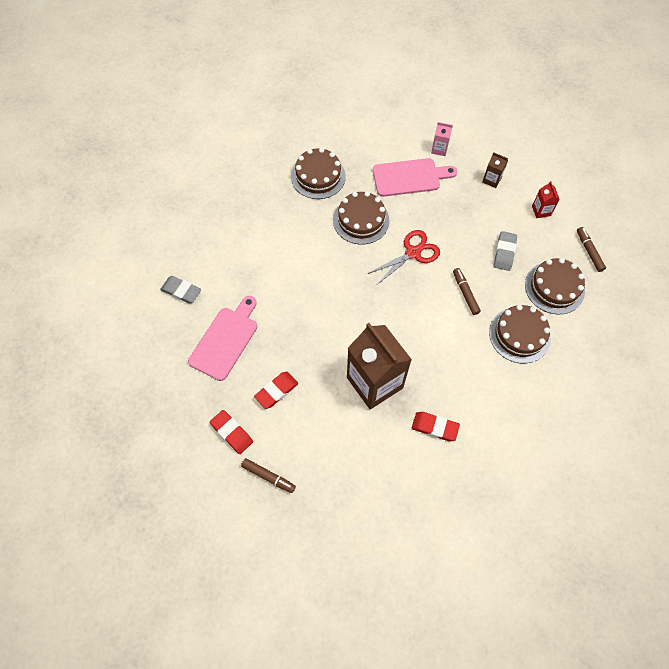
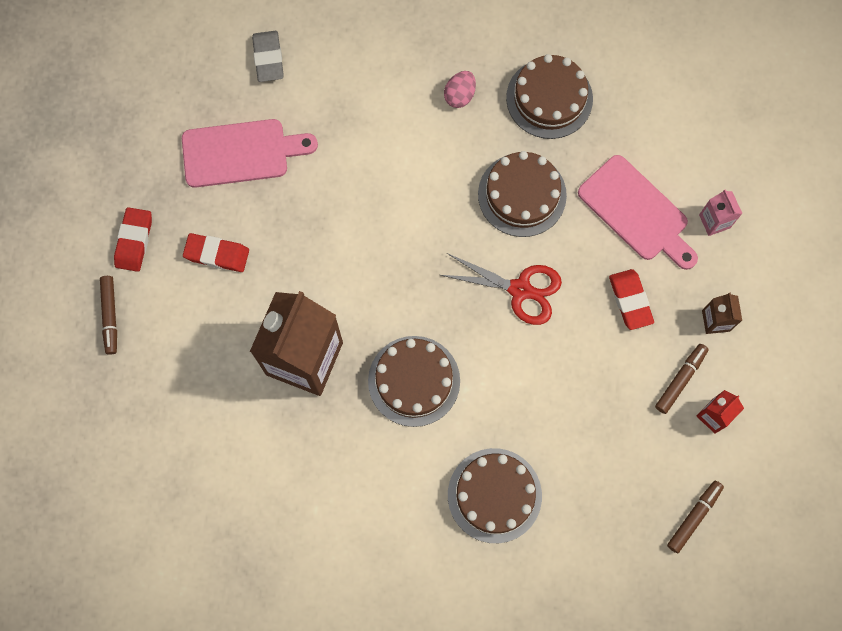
camera: 55 degrees right, 10 degrees up
(283, 214) = (459, 95): none -> pink egg
(434, 427) = (294, 465): red eraser -> red eraser (630, 300)
(465, 293) = (507, 391): brown marker -> brown marker (680, 379)
(504, 252) = (607, 405): grey eraser -> none
(554, 287) = (600, 501): brown cake -> brown cake (414, 381)

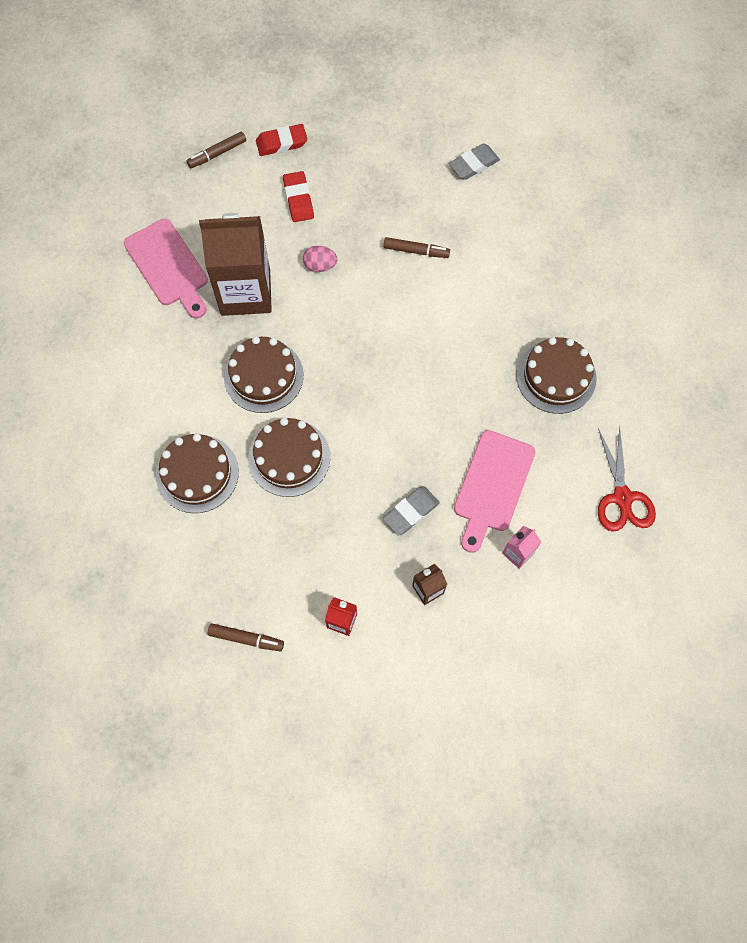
camera: 65 degrees right, 5 degrees down
(241, 153) = (387, 180): pink cutting board -> pink cutting board (168, 266)
(459, 95) = (520, 309): pink egg -> pink egg (320, 266)
(520, 289) = (377, 422): red scissors -> red scissors (622, 497)
(522, 194) = (459, 390): brown cake -> brown cake (289, 457)
(630, 300) = (411, 512): red eraser -> grey eraser
(680, 379) = (361, 580): brown marker -> brown marker (416, 251)

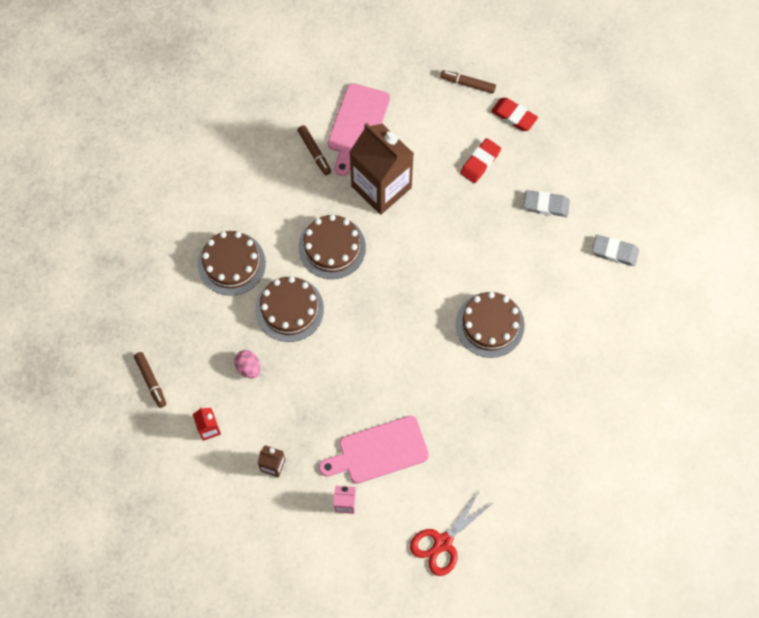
camera: 50 degrees right, 0 degrees up
(320, 266) = (442, 216): pink egg -> pink egg (248, 367)
(411, 512) = (316, 413): grey eraser -> grey eraser (546, 205)
(416, 251) = (510, 268): brown marker -> brown marker (314, 152)
(556, 376) = (495, 432): brown cake -> brown cake (490, 324)

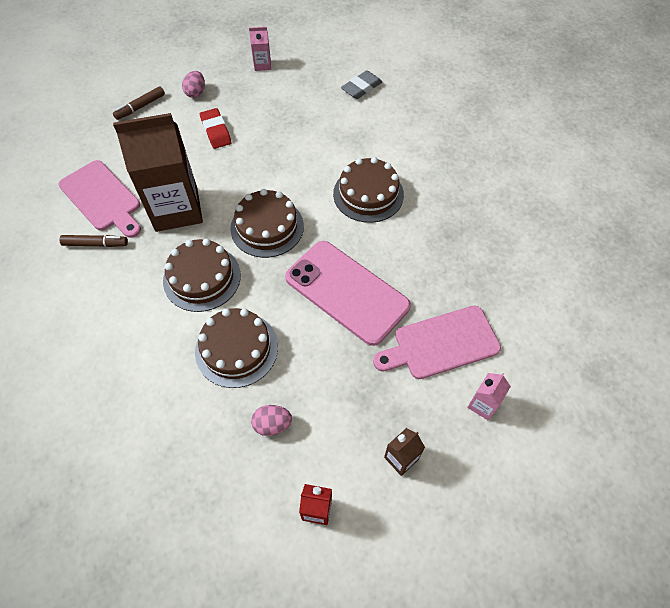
camera: 60 degrees left, 10 degrees down
(151, 381) = (214, 549): brown marker -> none
(231, 263) = (144, 379): brown cake -> brown cake (267, 227)
(378, 451) = (441, 344): pink cutting board -> pink cutting board turned 60 degrees clockwise
(382, 359) = (346, 292): none -> pink phone
(443, 542) = (567, 334): red scissors -> none
(514, 116) = (196, 92): red eraser -> pink egg
(546, 205) = (289, 109): grey eraser -> none
(586, 149) = (262, 65): none -> pink carton

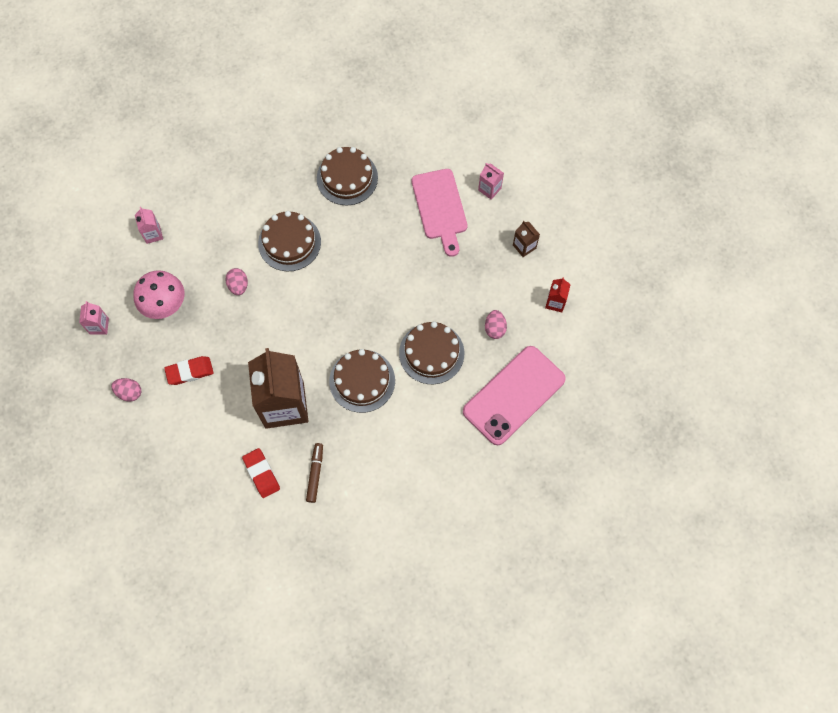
camera: 85 degrees left, 10 degrees up
(102, 198) = (261, 474): pink cutting board -> red eraser
(140, 107) = (141, 448): brown marker -> none
(267, 227) = (315, 327): brown cake -> brown cake (347, 178)
(286, 106) = (165, 305): none -> pink mushroom
(312, 157) = (238, 286): none -> pink egg
(346, 292) = (388, 269): pink phone -> pink phone (514, 395)
(361, 88) = (153, 234): grey eraser -> pink carton

